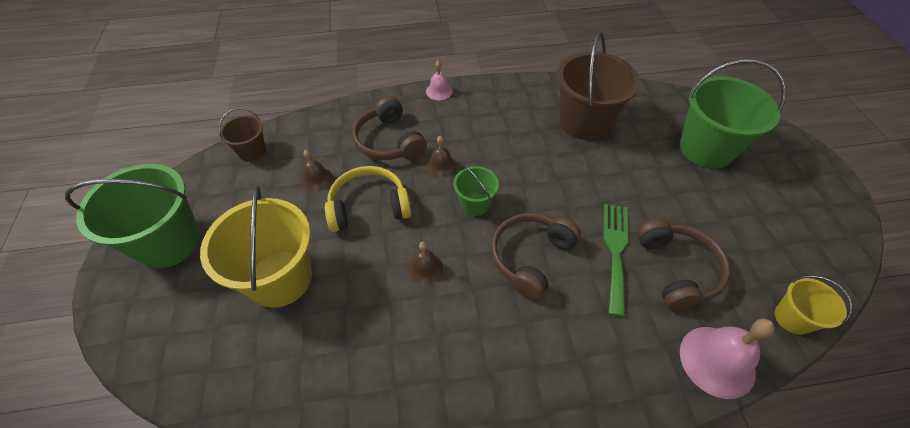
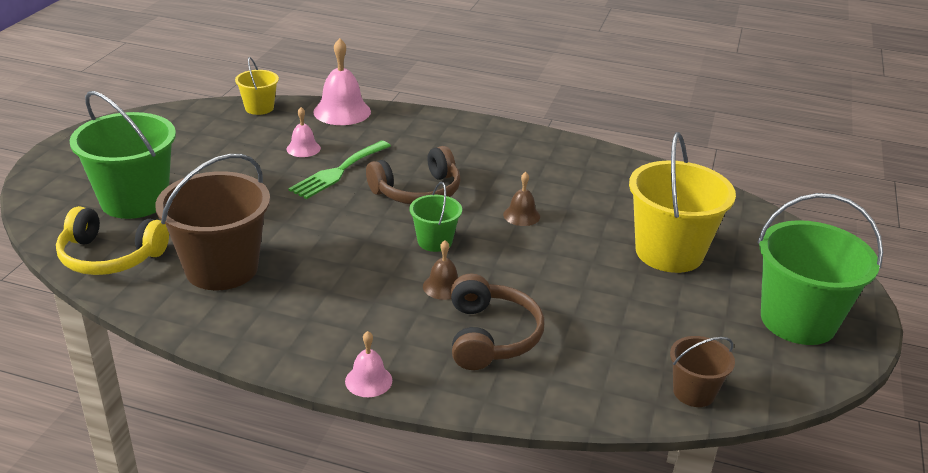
camera: 155 degrees left, 20 degrees down
(316, 179) = (607, 325): brown bell -> none
(369, 207) = (554, 277): yellow headphones -> yellow headphones (110, 256)
(676, 270) = (303, 148): brown headphones -> pink bell

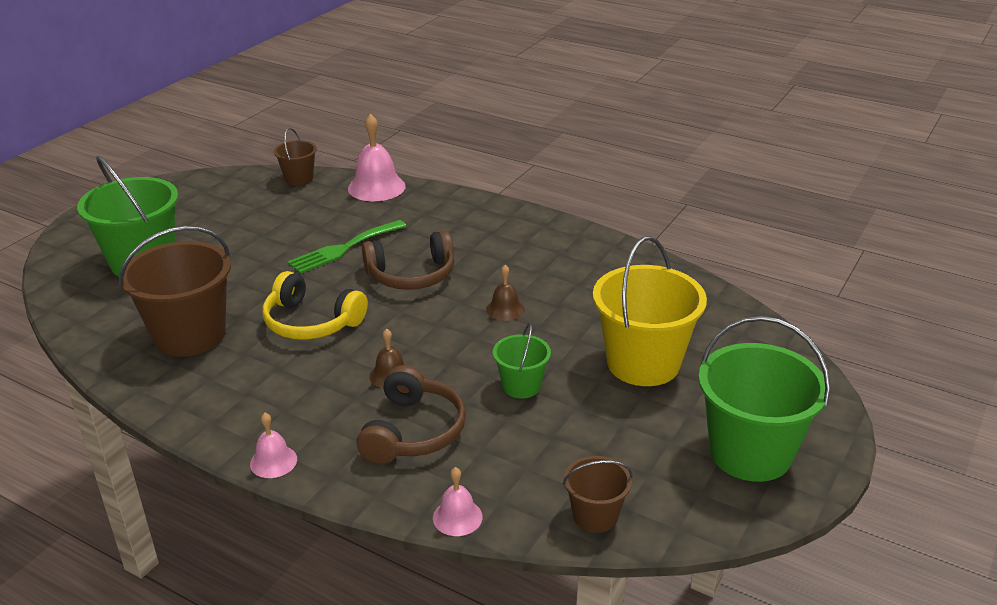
camera: 15 degrees right, 0 degrees up
(110, 256) = (97, 314): yellow headphones -> yellow headphones (311, 322)
(259, 108) = (299, 178): yellow bucket -> brown bucket
(303, 148) = (321, 222): pink bell -> pink bell (457, 517)
(434, 241) = (404, 328): green bucket -> green bucket (521, 386)

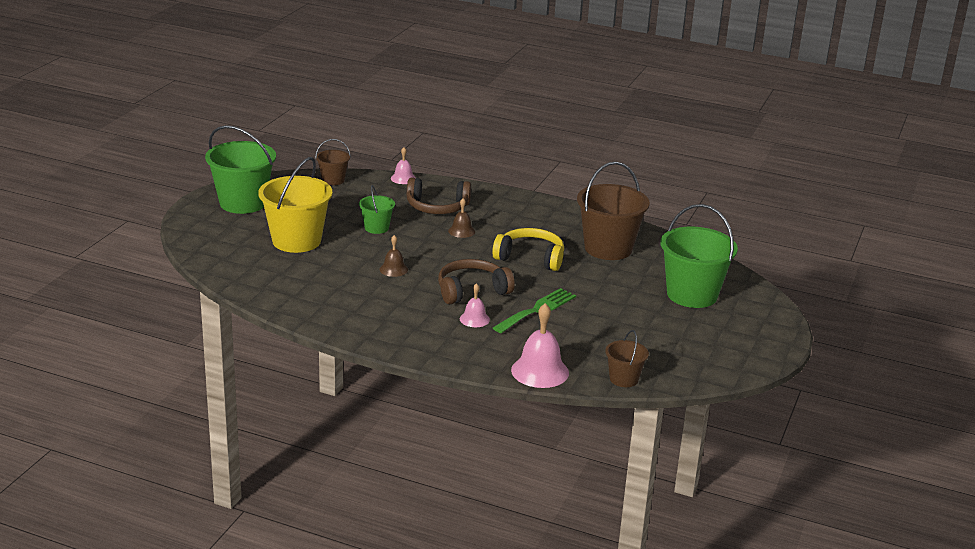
camera: 170 degrees right, 5 degrees down
(273, 461) = (509, 194): pink bell -> pink bell (474, 319)
(413, 431) = (437, 207): brown headphones -> brown headphones turned 90 degrees counterclockwise

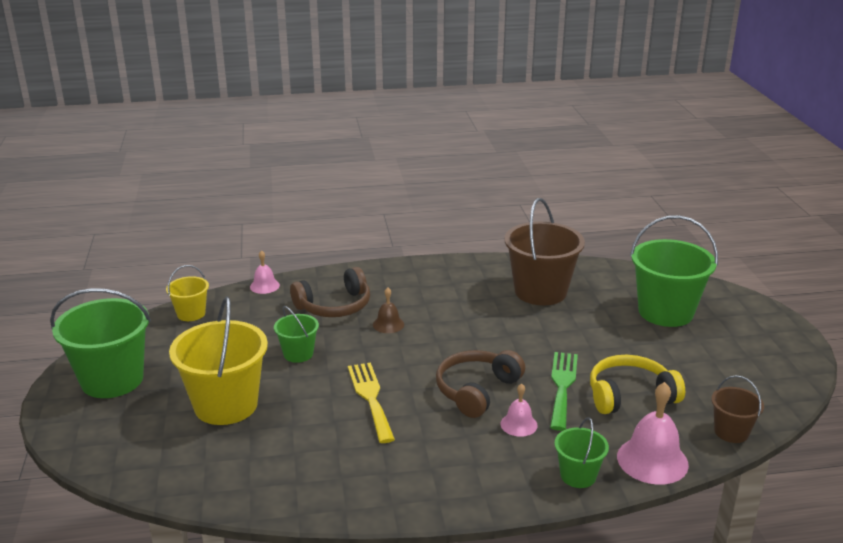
camera: 30 degrees left, 0 degrees up
(333, 180) = (191, 314): brown bucket -> yellow bucket
(393, 269) = (370, 398): brown bell -> yellow fork
(475, 359) = (578, 476): none -> green bucket
(530, 258) = (486, 329): yellow headphones -> yellow headphones (630, 395)

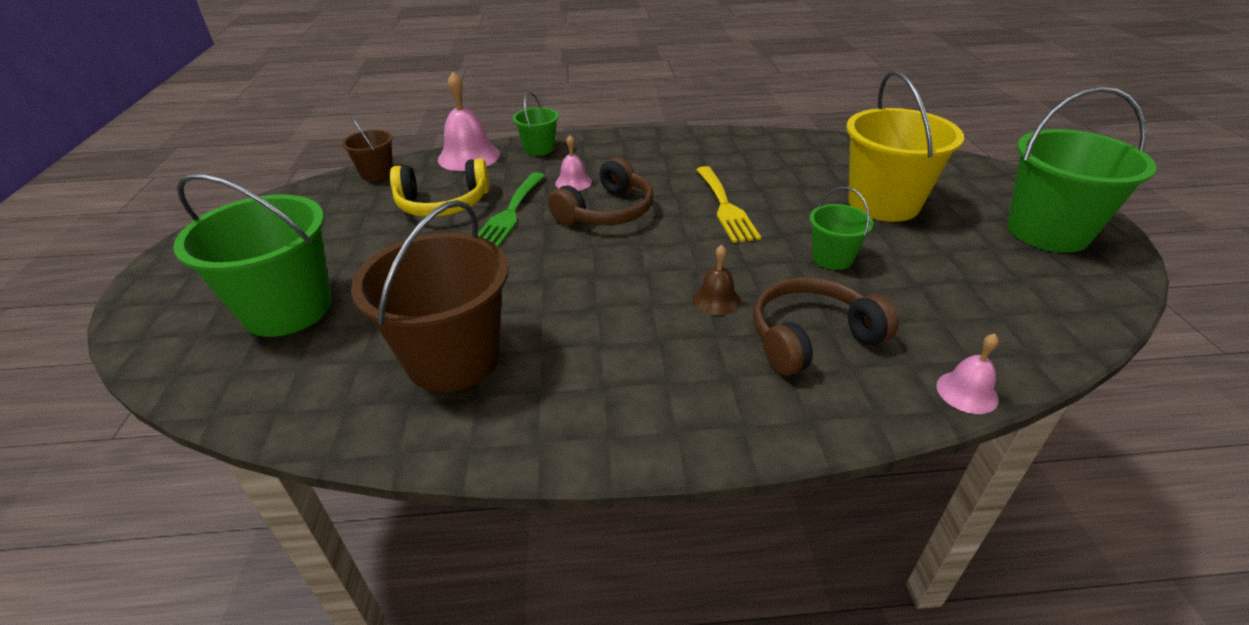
camera: 175 degrees left, 10 degrees up
(191, 314) = (1048, 329): yellow bucket -> none

